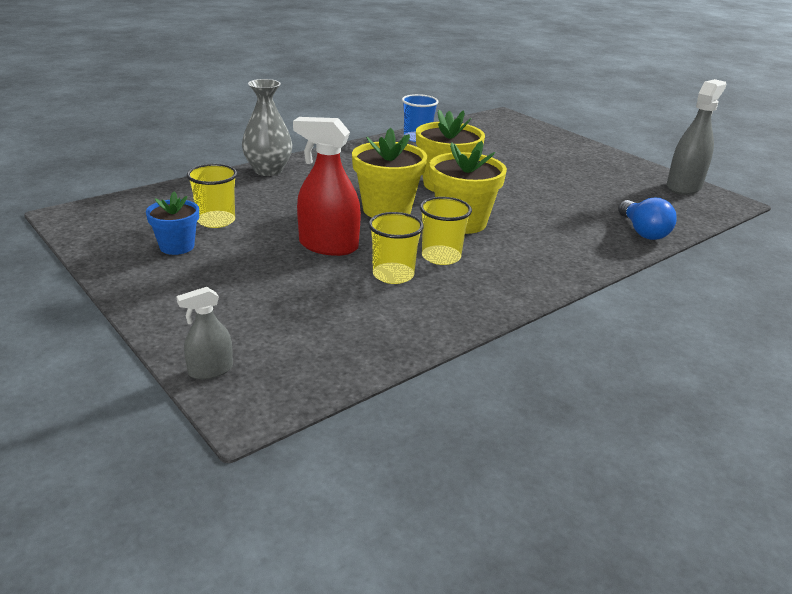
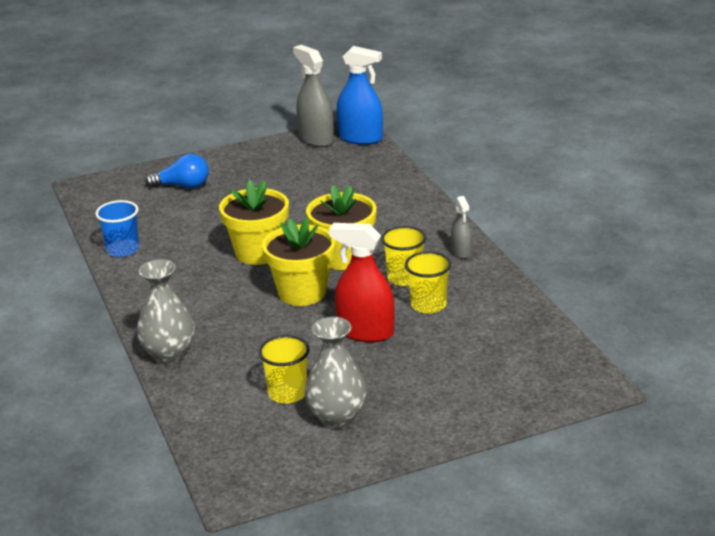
camera: 70 degrees left, 0 degrees up
(177, 246) = (337, 418): blue flower pot -> grey vase
(210, 370) = (548, 401): grey spray bottle -> grey spray bottle (461, 252)
(328, 246) = (365, 332): red spray bottle -> red spray bottle turned 75 degrees clockwise
(643, 232) = (392, 179): blue light bulb -> blue light bulb (183, 186)
(713, 207) = (360, 138): none -> blue spray bottle

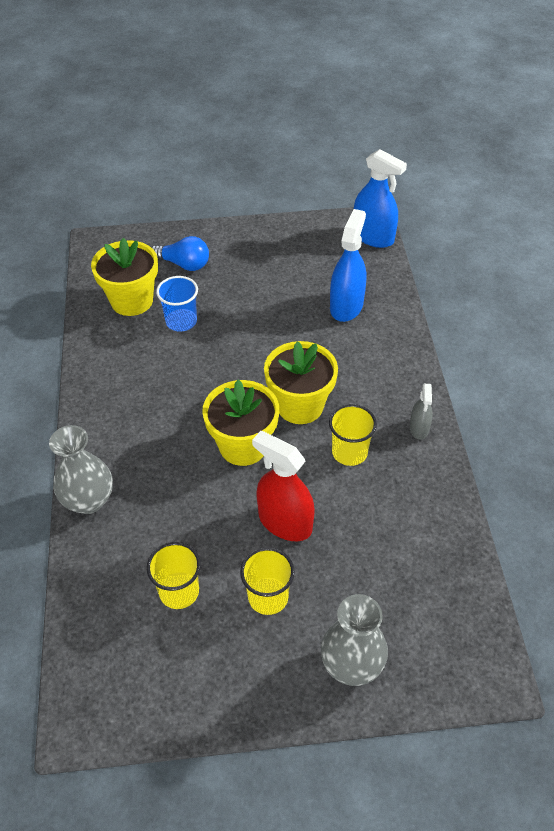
camera: 15 degrees right, 20 degrees up
(123, 250) = (99, 339): blue cup -> blue cup (181, 321)
(258, 253) = (221, 376): yellow flower pot -> yellow flower pot (132, 301)
(316, 139) = (330, 228): grey spray bottle -> none
(337, 418) = (214, 644): grey vase -> grey vase (351, 664)
(356, 187) = (346, 306): none -> blue spray bottle
(428, 305) = (360, 500): yellow cup -> yellow cup (268, 597)

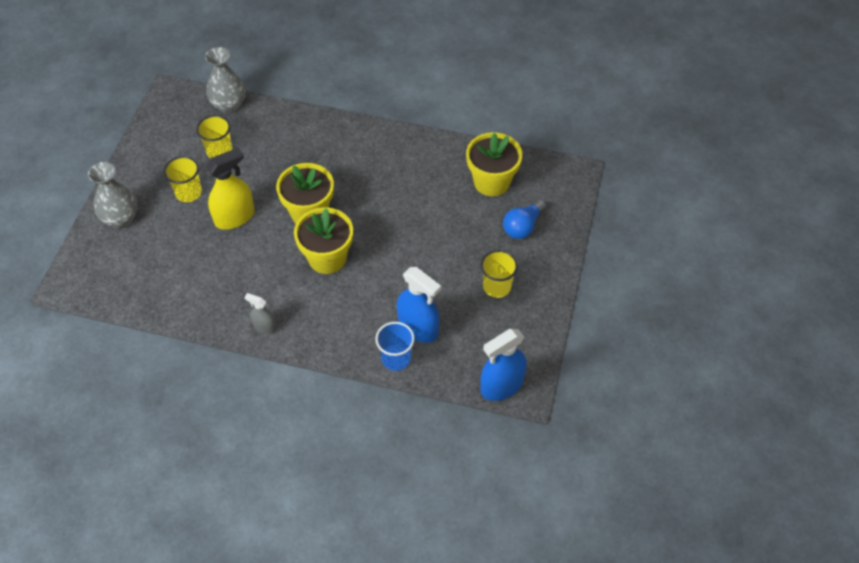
camera: 110 degrees right, 5 degrees up
(89, 500) = (311, 122): grey vase -> grey vase (229, 105)
(181, 321) = (453, 208): blue cup -> blue cup (396, 358)
(285, 522) = (234, 217): red spray bottle -> yellow spray bottle
(349, 452) = (268, 273): yellow cup -> yellow cup (497, 286)

